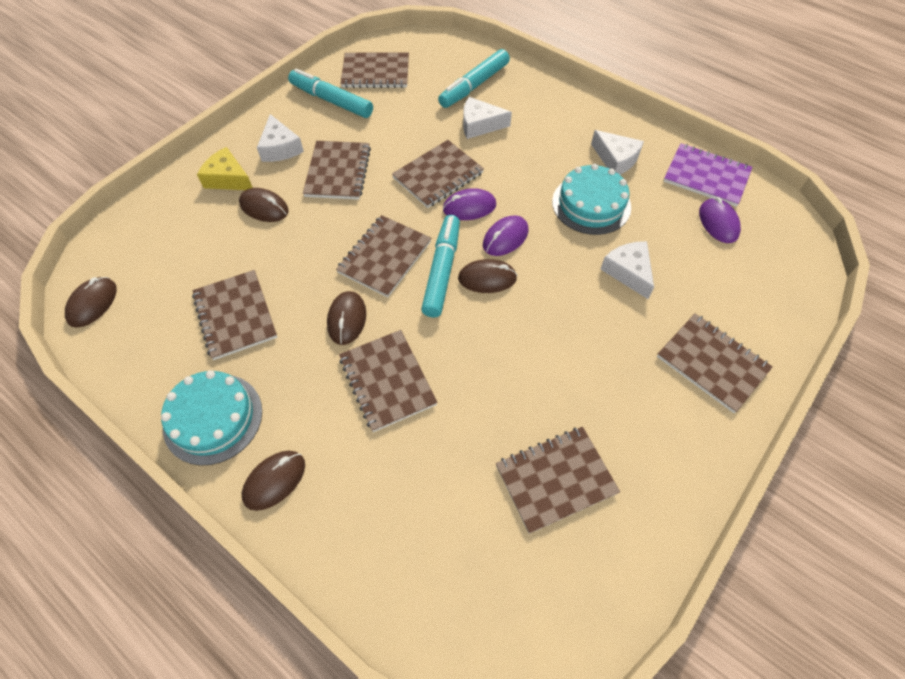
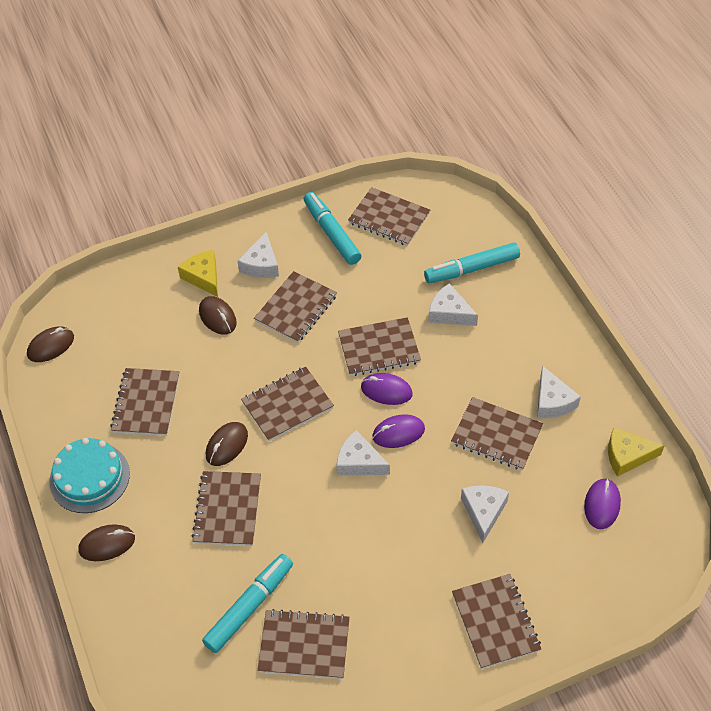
camera: 30 degrees right, 5 degrees down
(442, 270) = (326, 438): turquoise marker -> turquoise marker (249, 606)
(487, 278) = (359, 462): brown mouse -> white cheese
(591, 204) = (496, 435): turquoise cake -> brown notebook
(706, 176) = (627, 456): purple notebook -> yellow cheese

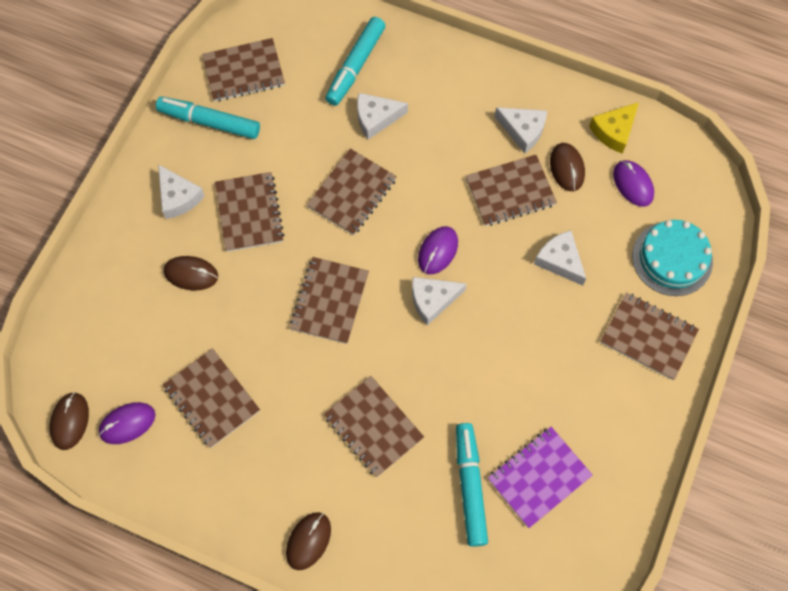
camera: 45 degrees left, 15 degrees up
(89, 477) = (233, 501): turquoise cake -> turquoise cake (672, 258)
(203, 277) = (139, 248): yellow cheese -> none
(226, 445) = (316, 376): brown mouse -> brown mouse (567, 168)
(304, 645) = (539, 477): brown notebook -> purple notebook
(386, 391) = (394, 224): purple mouse -> purple mouse (127, 423)

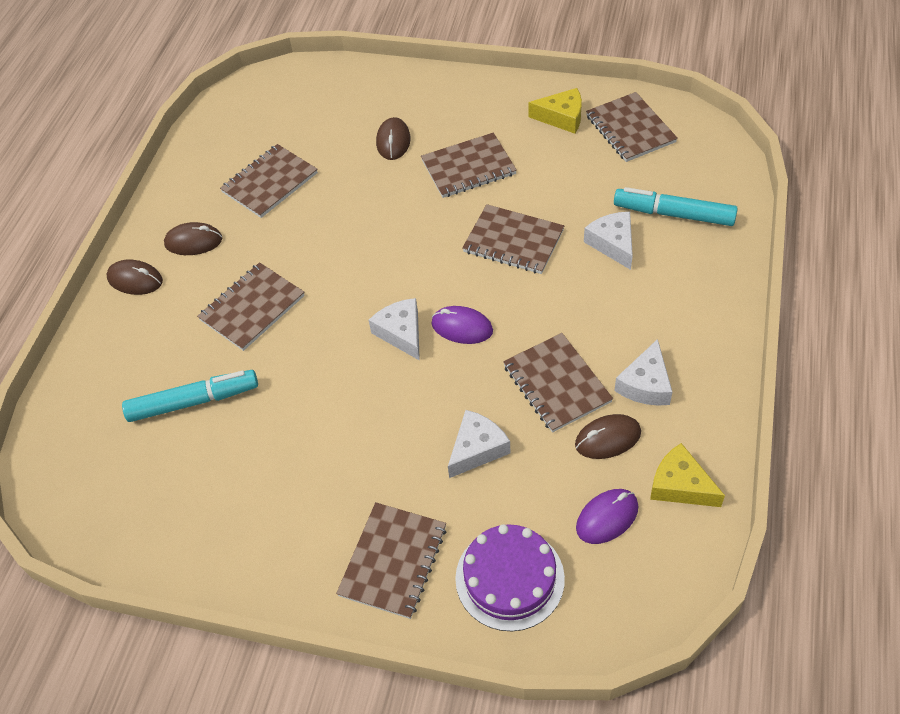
camera: 85 degrees right, 15 degrees down
(70, 421) = (240, 99): brown mouse -> brown mouse (193, 242)
(127, 423) = (241, 134): purple mouse -> none
(178, 197) = (472, 115): white cheese -> none
(209, 122) = (562, 117): turquoise marker -> yellow cheese
(329, 301) = (384, 247): brown notebook -> none
(539, 477) = (206, 465): purple notebook -> none
(672, 258) = (509, 578): turquoise cake -> purple cake

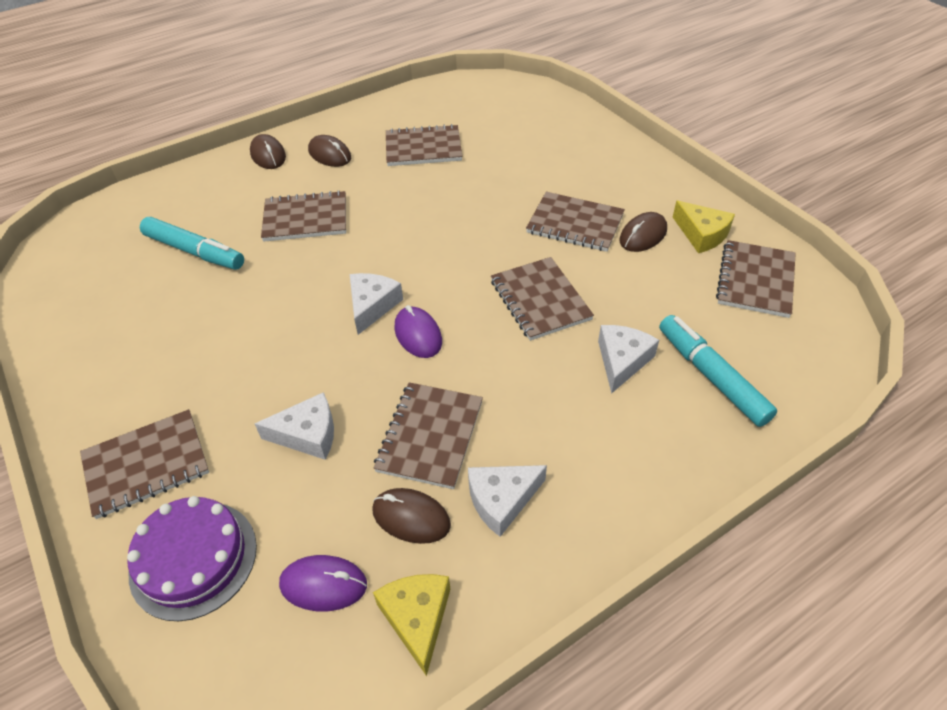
camera: 40 degrees right, 5 degrees down
(393, 141) = (542, 172): brown mouse -> brown mouse (643, 235)

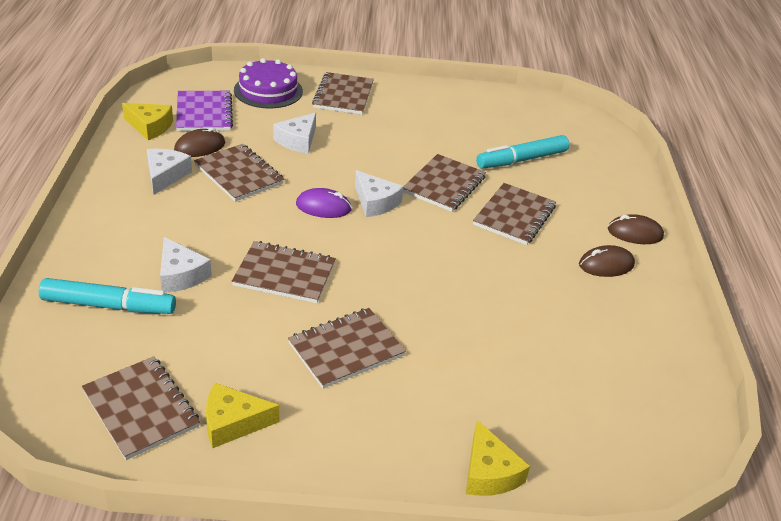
camera: 120 degrees right, 10 degrees down
(323, 585) = (204, 113): purple mouse -> purple notebook
(423, 148) = (567, 324): brown notebook -> brown notebook (444, 185)
(591, 130) = (489, 472): none -> yellow cheese
(643, 235) = (280, 381): brown mouse -> none

